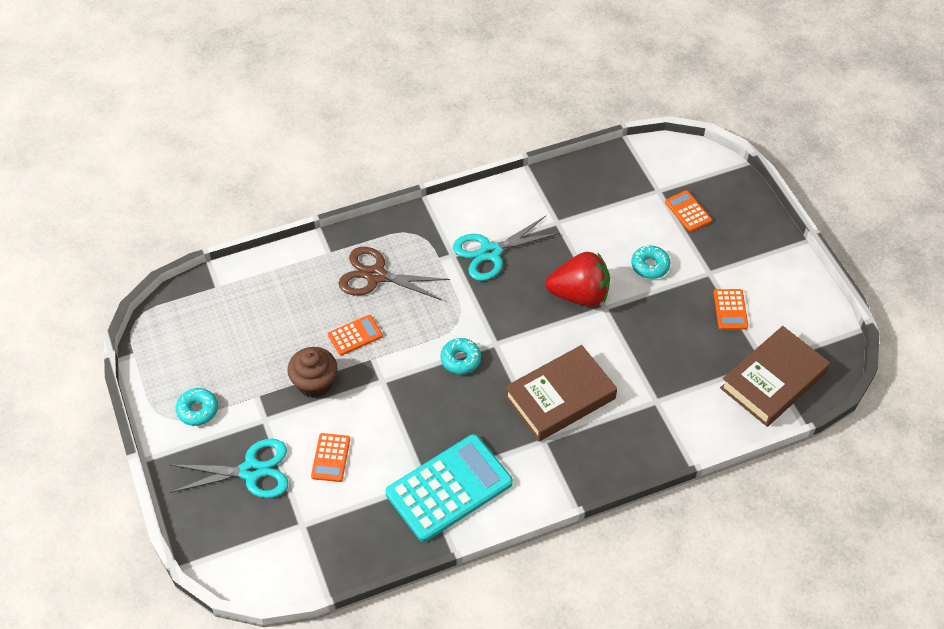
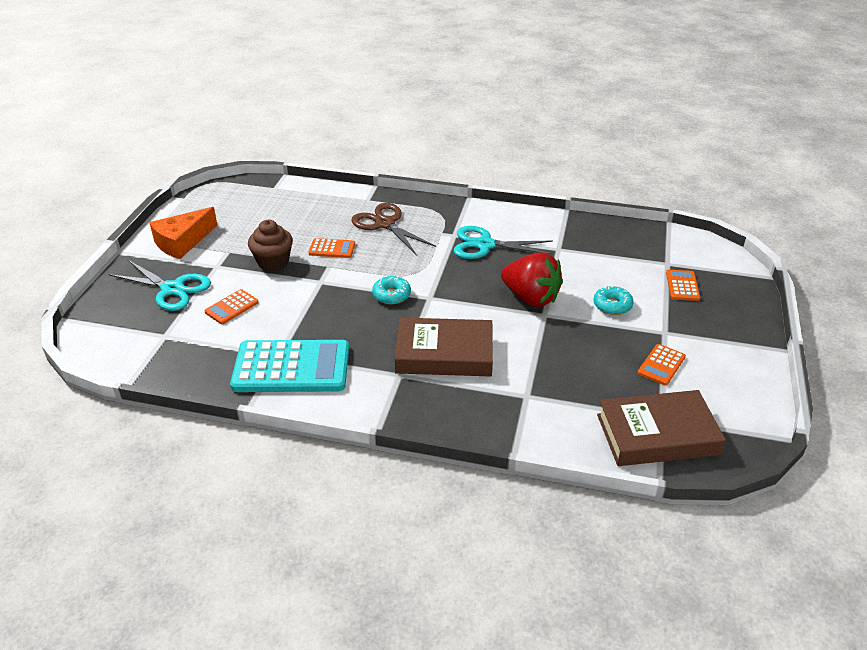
camera: 35 degrees right, 15 degrees down
(198, 410) = (182, 242): turquoise donut -> orange cheese

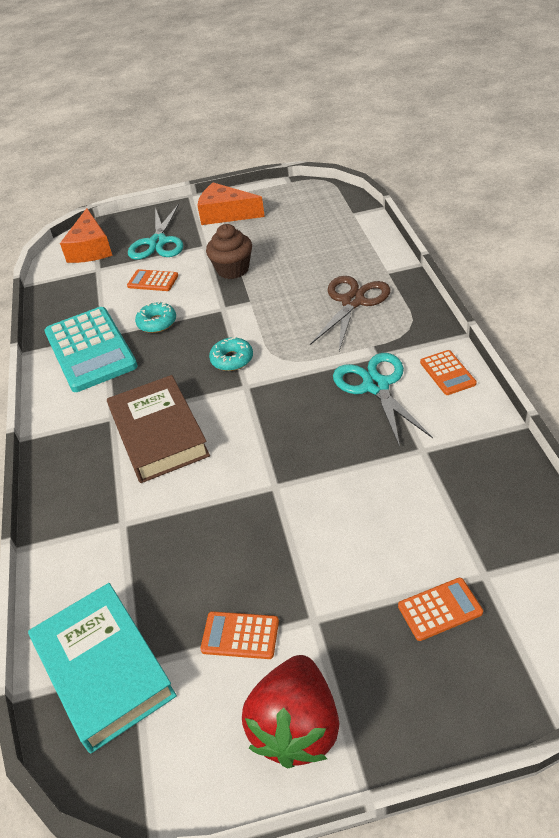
camera: 70 degrees right, 5 degrees up
(120, 332) = (90, 248): none -> orange cheese
(332, 249) = (280, 290): orange calculator -> orange calculator (447, 373)
(530, 298) = (299, 463): red strawberry -> red strawberry (296, 727)
(612, 305) = (336, 544): turquoise donut -> turquoise donut (157, 323)
(657, 434) = (104, 669): brown book -> turquoise book

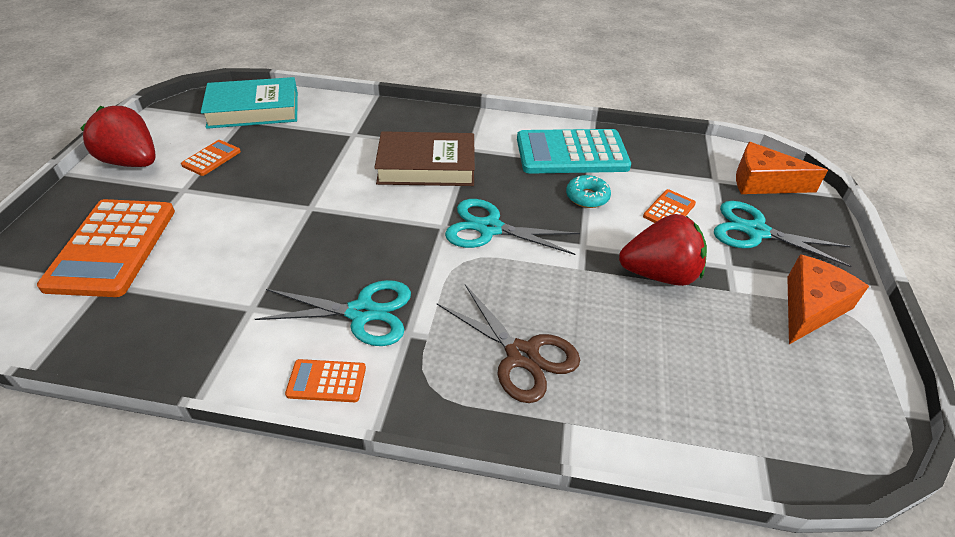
camera: 105 degrees right, 0 degrees up
(232, 359) = (489, 228): turquoise donut -> turquoise scissors
(233, 269) = (659, 274): brown cupcake -> red strawberry
(440, 609) = (112, 247): orange calculator -> orange calculator, size x2.17

